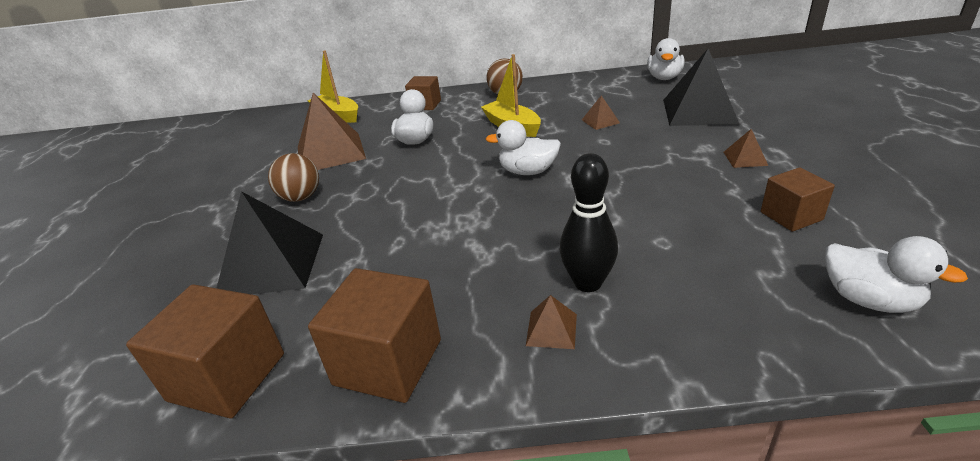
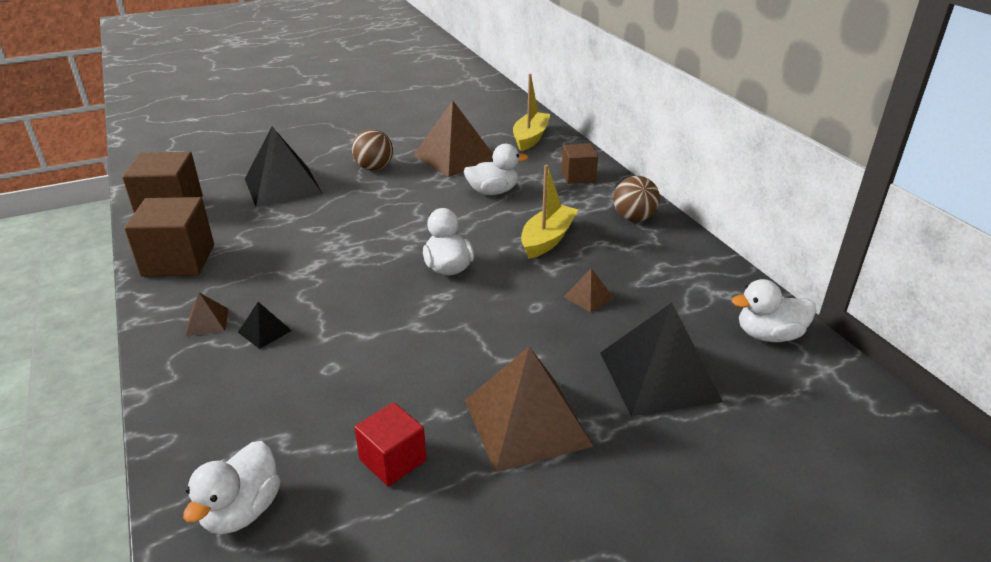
camera: 65 degrees right, 0 degrees up
(588, 283) = (265, 331): black bowling pin -> black pyramid
(745, 158) = (526, 422): brown pyramid -> brown pyramid, size x2.28
(791, 216) = (393, 460): brown cube -> red cube

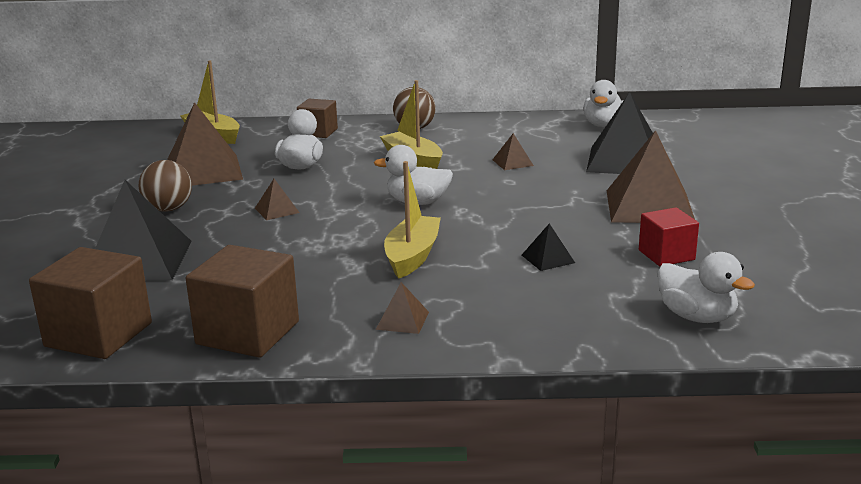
camera: 65 degrees left, 10 degrees down
(265, 331) = (447, 291): black pyramid -> black pyramid (548, 259)
(330, 295) = (412, 256): none -> yellow boat
(394, 208) = (277, 210): none -> brown pyramid

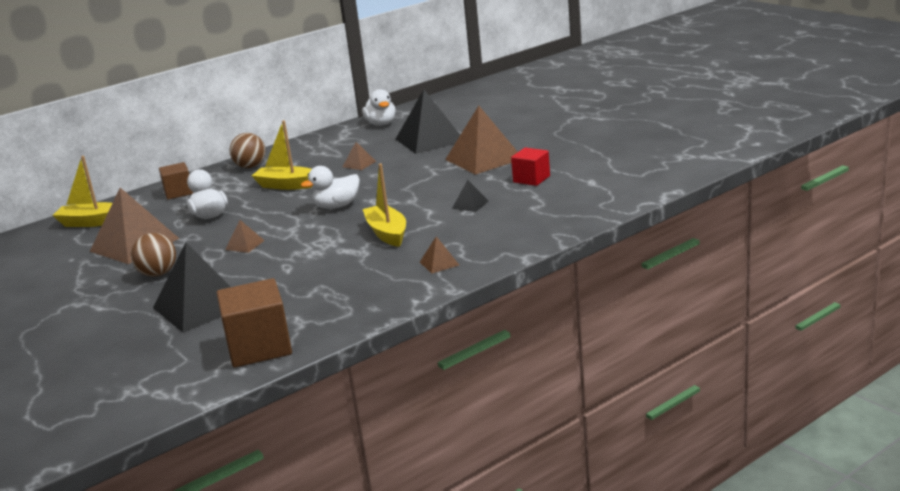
camera: 35 degrees left, 0 degrees up
(248, 333) = (357, 306): brown cube -> none
(697, 317) = (590, 200): white duck -> none

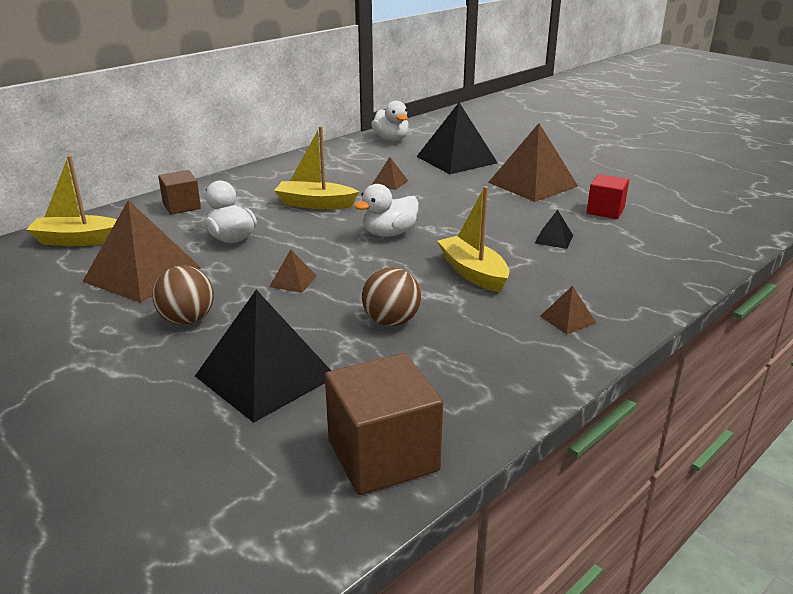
camera: 10 degrees left, 5 degrees up
(250, 167) = (260, 179): brown ball -> brown ball (391, 321)

